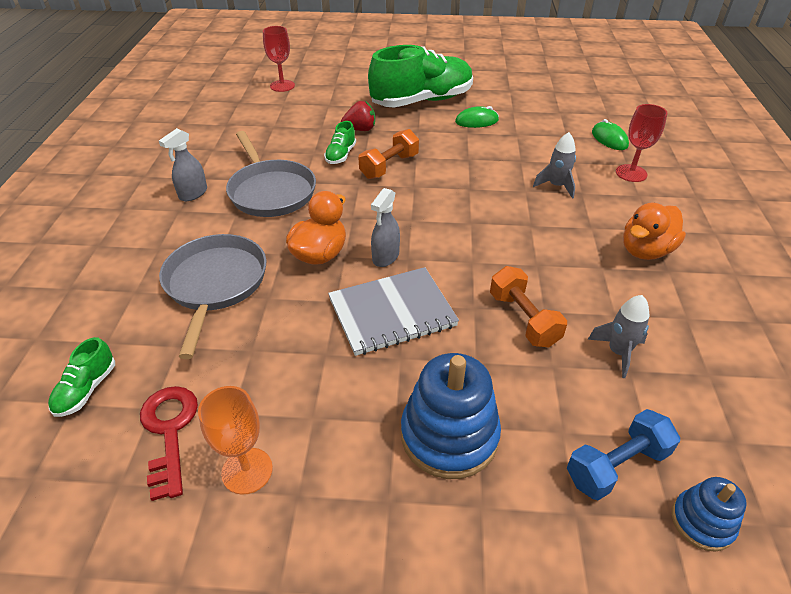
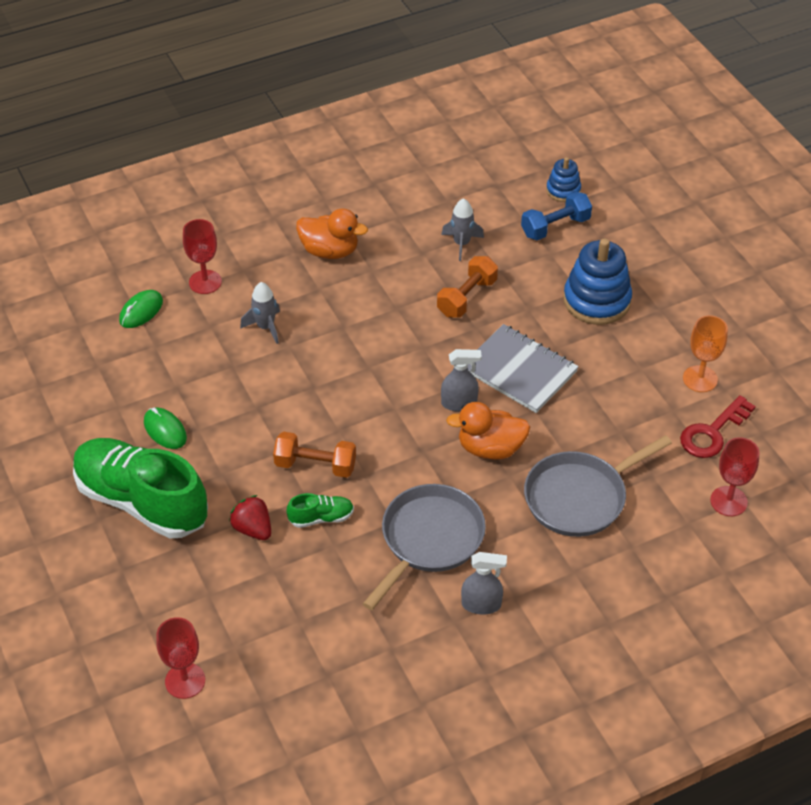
camera: 120 degrees left, 5 degrees up
(86, 389) = (728, 501): green shoe -> red goblet
(616, 465) = (555, 227): blue dumbbell -> blue dumbbell turned 60 degrees counterclockwise

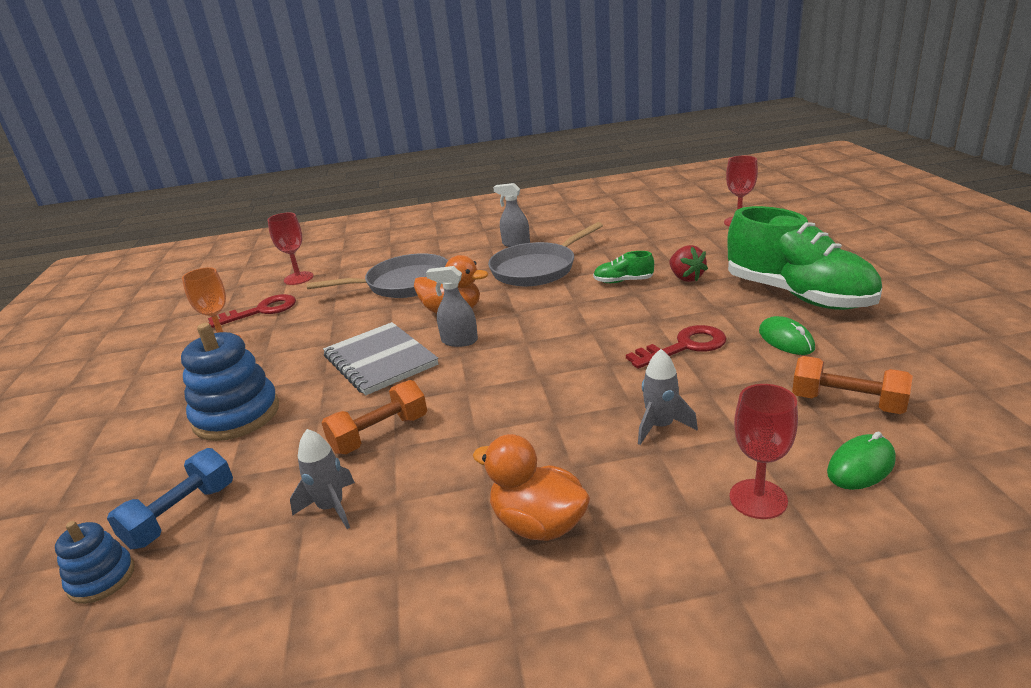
camera: 160 degrees left, 20 degrees down
(251, 413) = (684, 347): none -> red key
(315, 465) = (621, 309): orange dumbbell -> orange dumbbell (847, 403)
(555, 227) = (181, 515): blue dumbbell -> blue dumbbell turned 45 degrees counterclockwise

